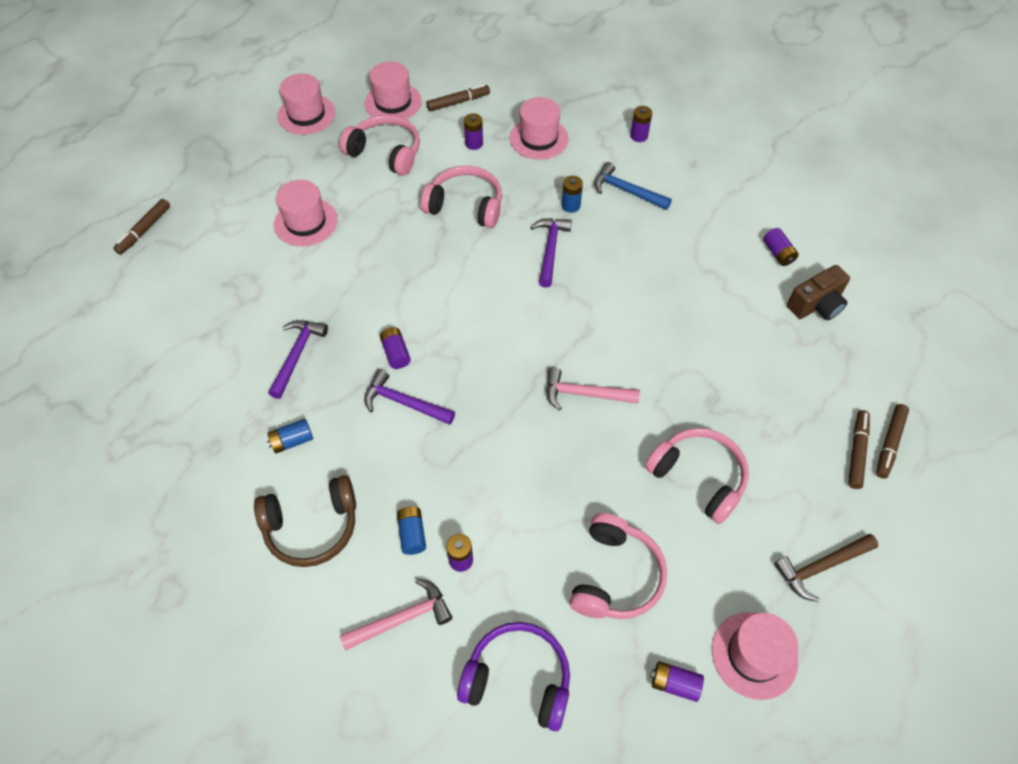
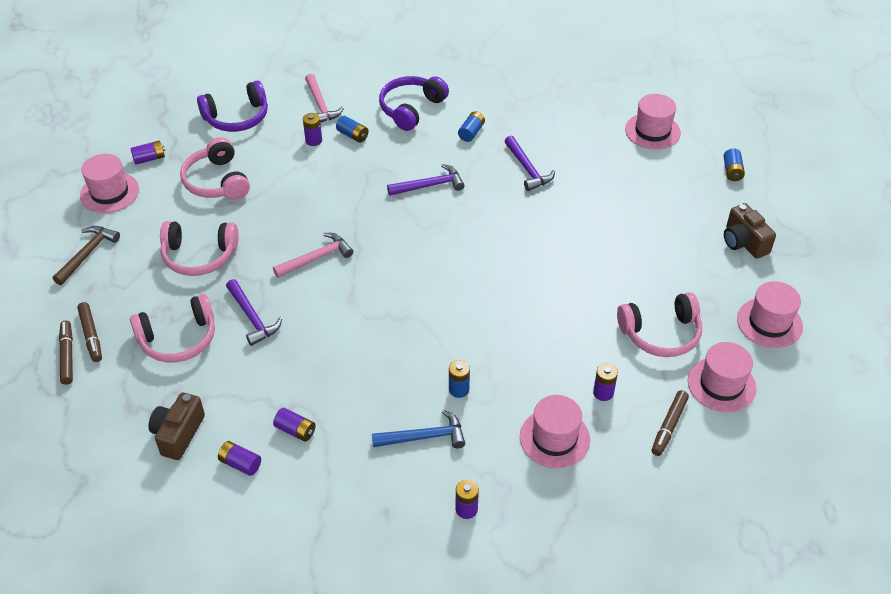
camera: 140 degrees right, 10 degrees down
(144, 230) = (732, 171): brown marker -> blue battery
(233, 172) = (743, 242): none -> brown camera
(305, 222) = (640, 243): pink hat -> pink hat (652, 131)
(312, 527) = (411, 109): brown headphones -> purple headphones
(396, 353) = (468, 206): purple battery -> purple battery (295, 430)
(402, 618) = (320, 105): pink hammer -> pink hammer turned 45 degrees counterclockwise
(465, 205) = (542, 332): pink headphones -> pink headphones (178, 339)
(550, 249) = (438, 340): purple hammer -> purple hammer (252, 318)

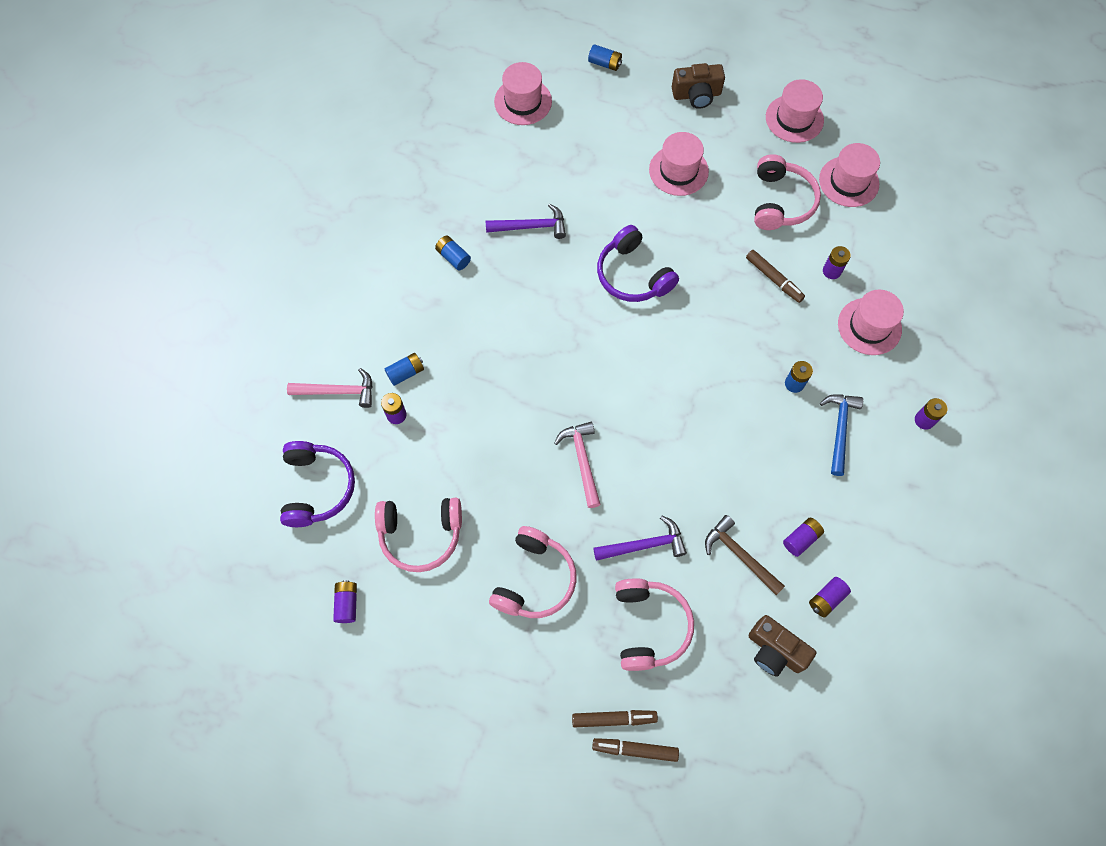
camera: 70 degrees left, 20 degrees up
(87, 254) = (484, 704): brown hammer -> brown hammer (739, 555)
(109, 192) = (388, 661): pink hat -> pink hat (678, 170)
(411, 109) = (388, 301): purple headphones -> purple headphones (633, 275)
(430, 185) = (518, 322): purple hammer -> none
(669, 426) = (880, 237): brown marker -> brown marker (774, 279)

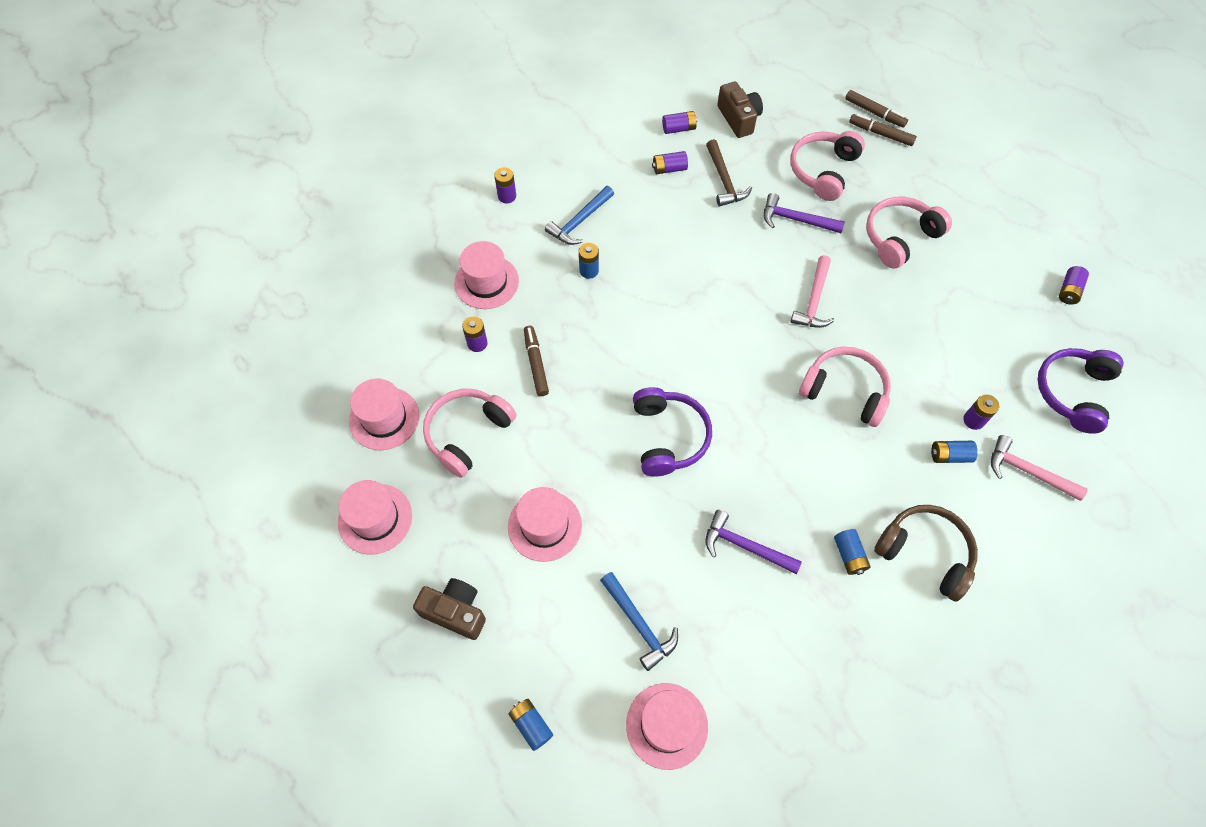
camera: 150 degrees left, 5 degrees down
(398, 286) = (925, 553): none -> brown headphones
(421, 535) = (985, 311): pink headphones -> pink headphones (844, 391)
(574, 145) = (639, 624): none -> blue hammer

